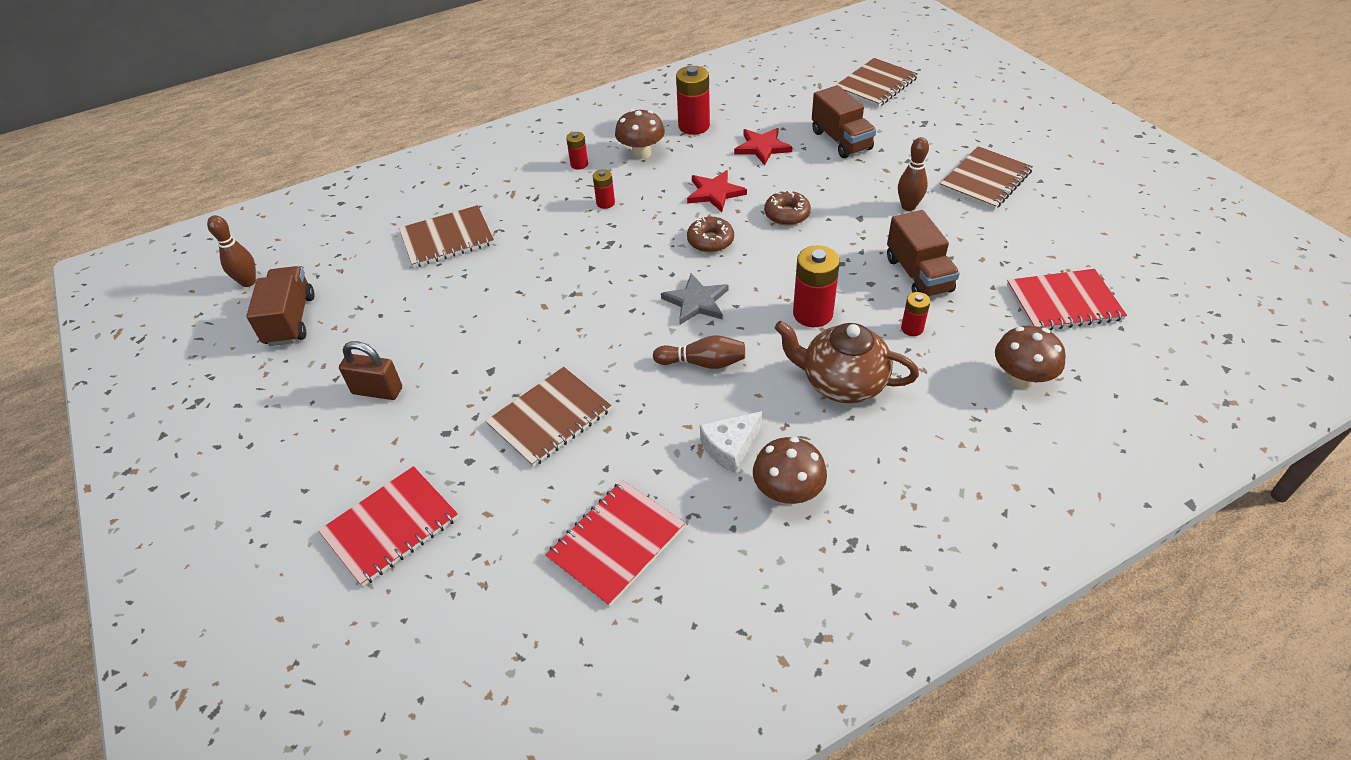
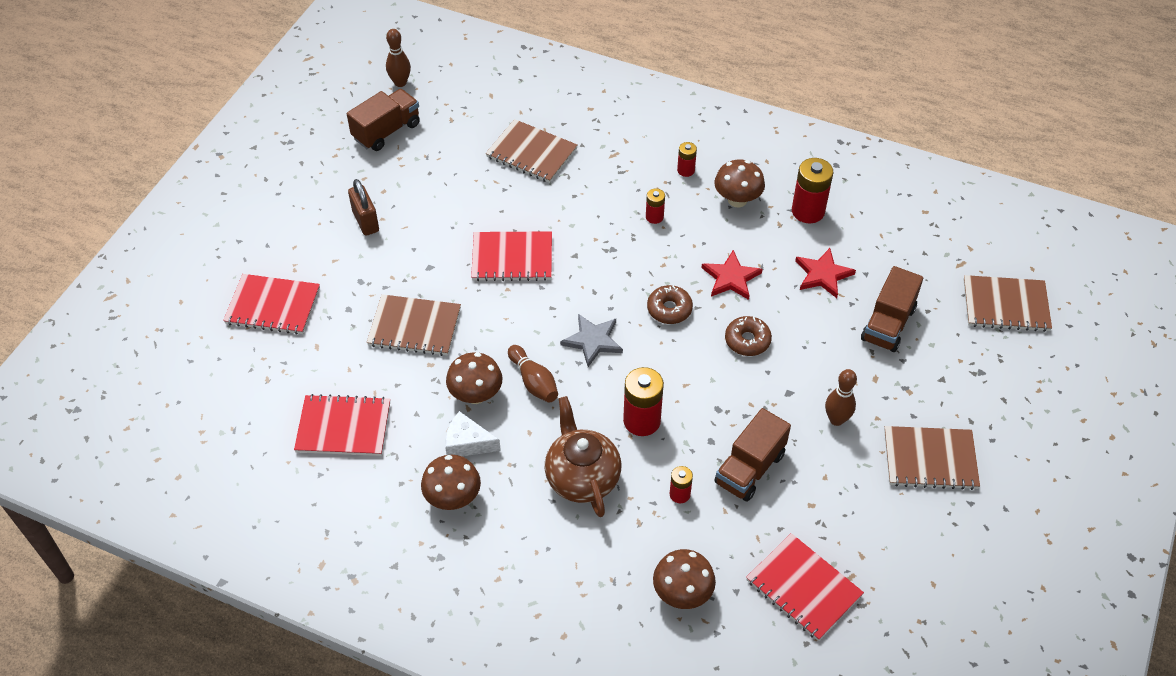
camera: 50 degrees right, 5 degrees up
(547, 308) = (512, 258): none -> red notebook
(678, 412) = (476, 395): none -> brown mushroom

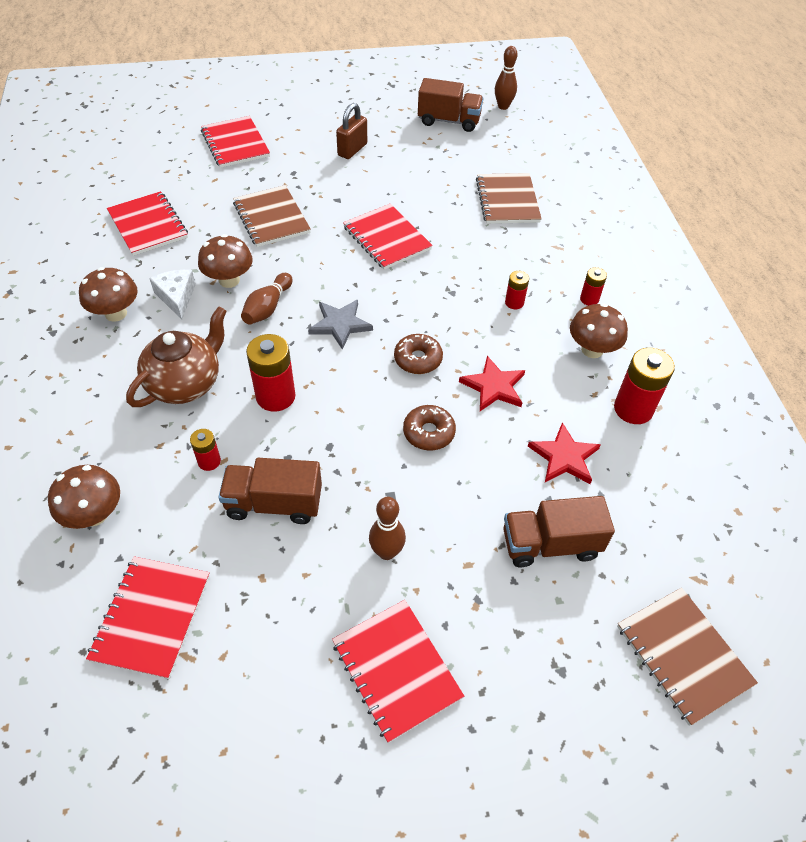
camera: 55 degrees right, 0 degrees up
(930, 459) = (396, 670): brown notebook -> red notebook

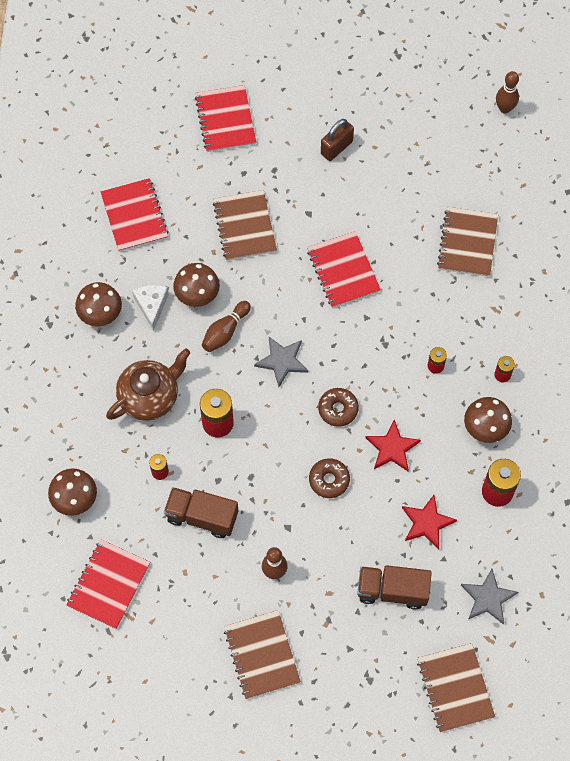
camera: 15 degrees right, 15 degrees up
(396, 670) = (262, 655): red notebook -> brown notebook
(449, 121) = (442, 121): brown truck -> none
(675, 529) = (488, 598): none -> grey star

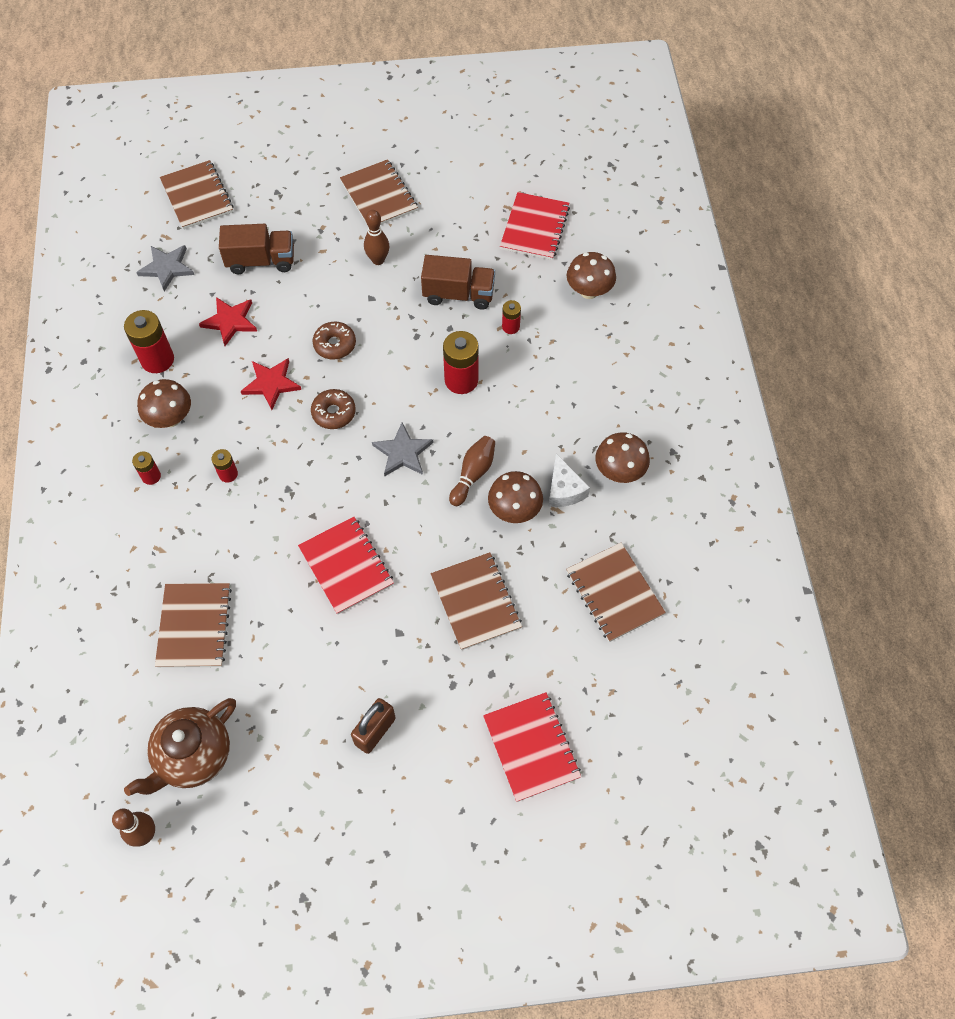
camera: 170 degrees right, 5 degrees down
(134, 216) = (614, 593): red notebook -> brown notebook
(150, 396) = (540, 395): brown teapot -> brown teapot (193, 756)

